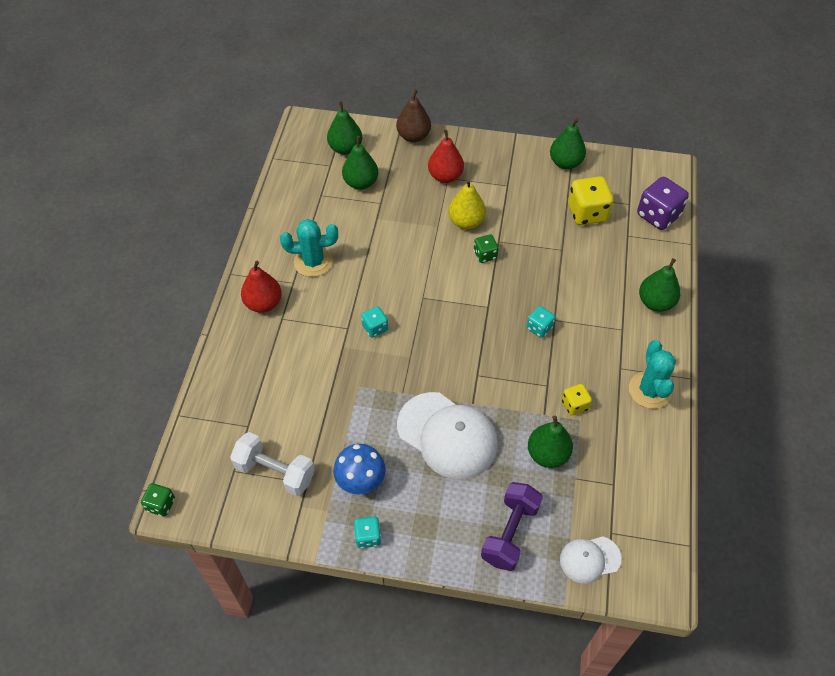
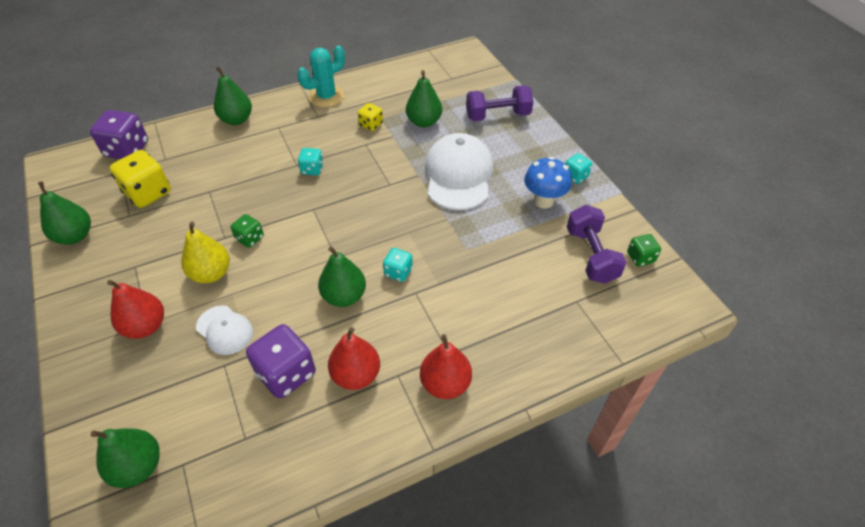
camera: 125 degrees left, 5 degrees down
(161, 504) = (698, 312): green dice -> green dice (640, 257)
(275, 472) = (591, 255): white dumbbell -> purple dumbbell
(313, 262) = (356, 375): turquoise cactus -> red pear
(346, 229) = (286, 373): none -> purple dice
(361, 183) = (199, 406): green pear -> green pear (344, 296)
(413, 136) = (80, 399): brown pear -> none
(589, 559) = (478, 80): white cap -> white cap (225, 330)

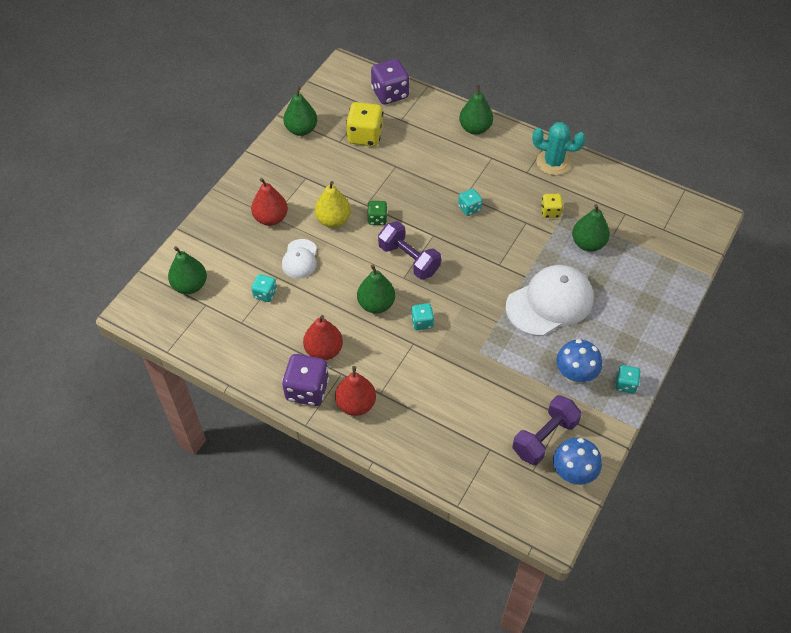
camera: 55 degrees right, 5 degrees up
(232, 390) = (265, 294): none -> turquoise dice
(286, 373) = (296, 313): purple dice -> purple dice (307, 390)
(498, 116) = (647, 289): purple dumbbell -> purple dumbbell (409, 259)
(640, 257) = (572, 474): green dice -> blue mushroom

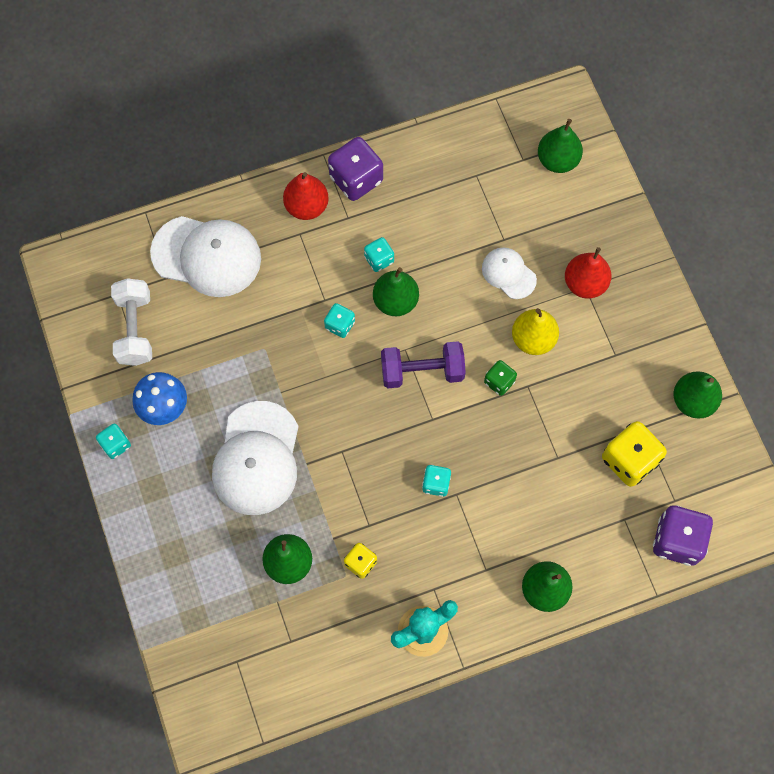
camera: 130 degrees right, 15 degrees up
(265, 294) = (492, 216): turquoise dice -> turquoise dice (379, 259)
(324, 350) = (384, 220): red pear -> none
(451, 437) = (207, 256): none -> white cap
(544, 437) = (135, 329): purple dumbbell -> white dumbbell
(572, 474) = (84, 322): blue mushroom -> none

